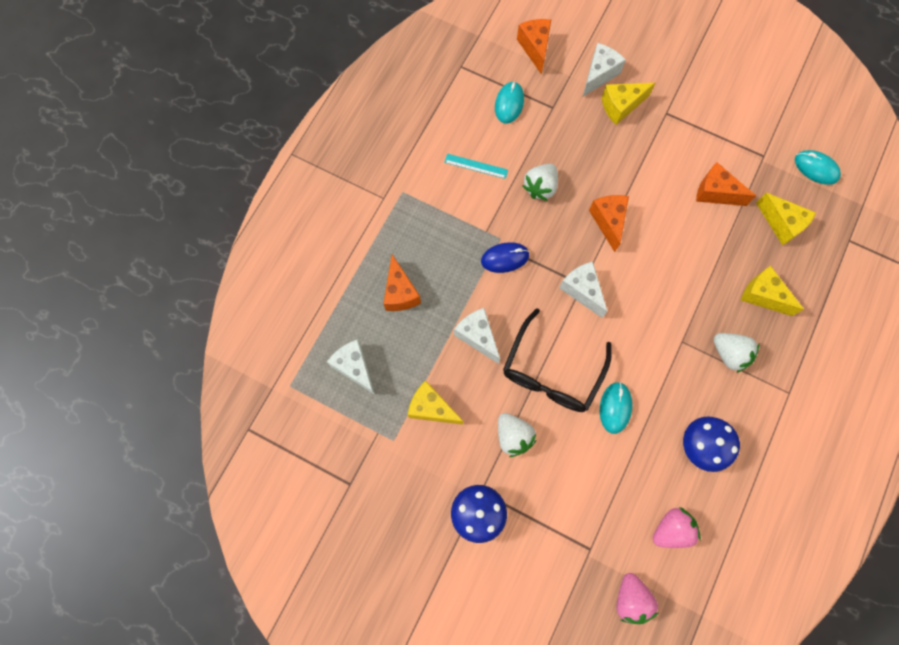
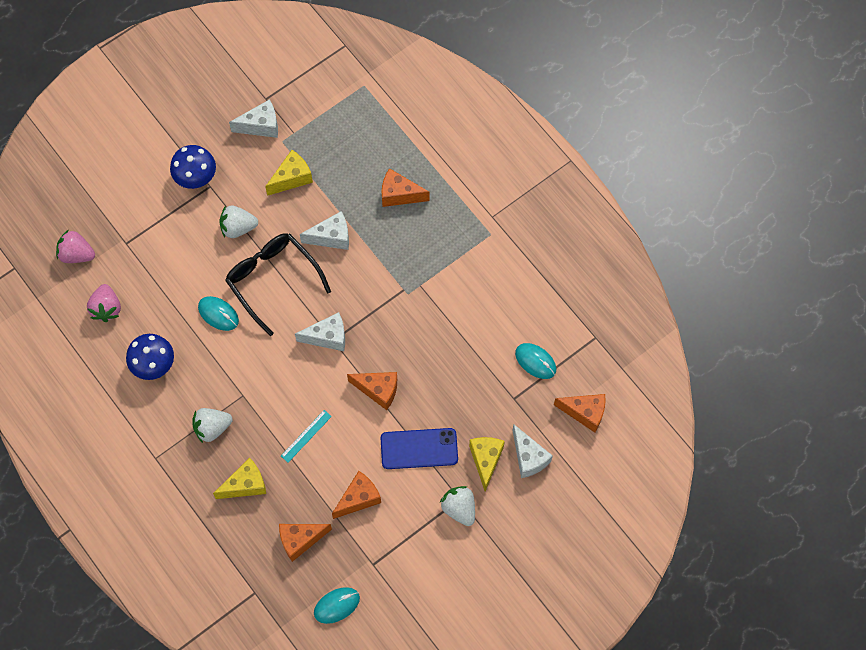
camera: 115 degrees right, 5 degrees down
(354, 367) = (354, 136): white cheese -> white cheese (261, 126)
(476, 166) = (486, 304): turquoise ruler -> turquoise ruler (306, 436)
(505, 258) = (388, 289): blue mouse -> none
(540, 187) = (439, 349): white strawberry -> white strawberry (459, 508)
(642, 163) = (419, 448): none -> blue phone
(781, 224) = (300, 540): yellow cheese -> orange cheese

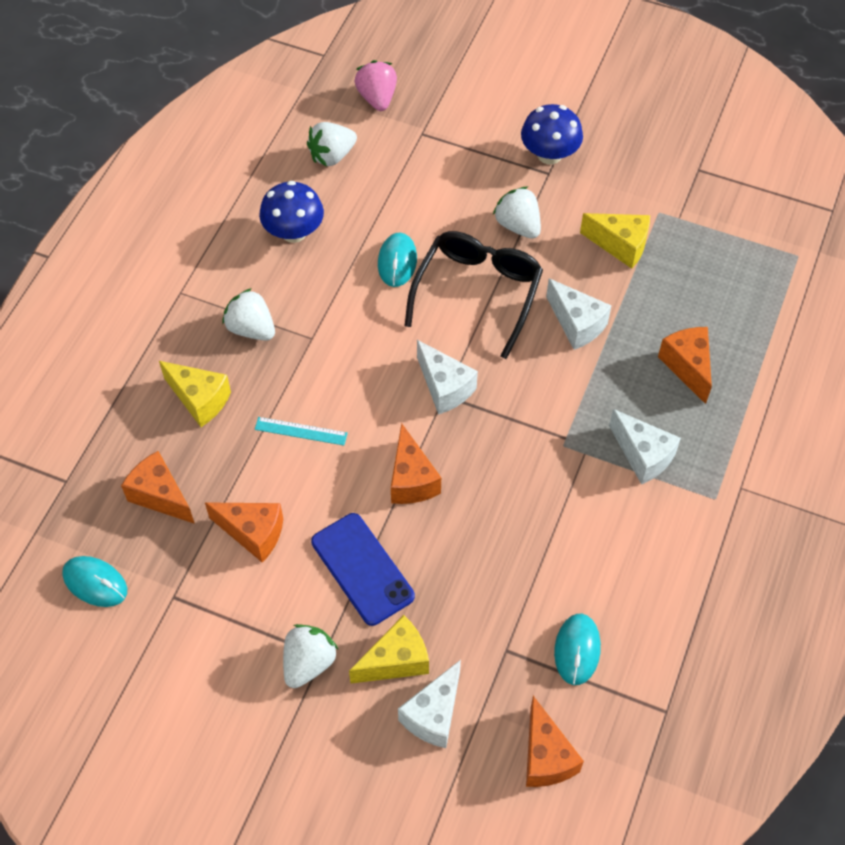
camera: 60 degrees right, 10 degrees down
(106, 308) = (332, 156): pink strawberry -> white strawberry
(261, 126) = (661, 182): white cheese -> white cheese (643, 455)

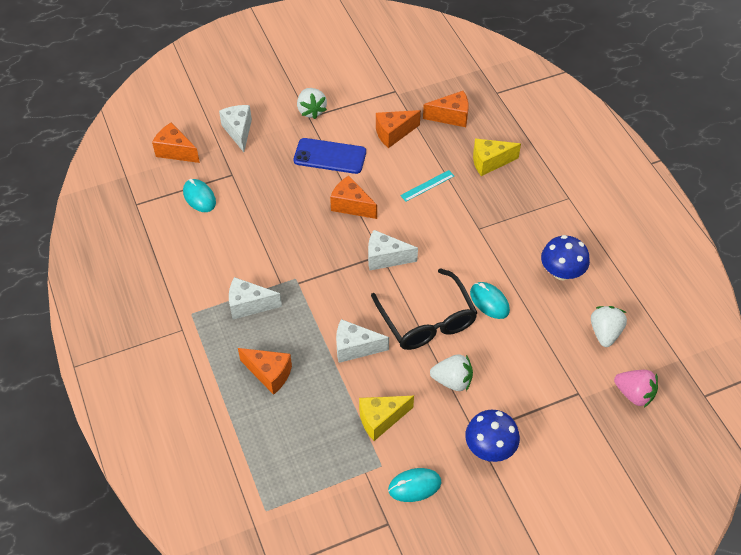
camera: 135 degrees right, 5 degrees down
(95, 583) = (432, 72): turquoise mouse -> turquoise mouse (414, 486)
(251, 328) = (512, 209): white strawberry -> none
(396, 660) = (276, 137): yellow cheese -> none

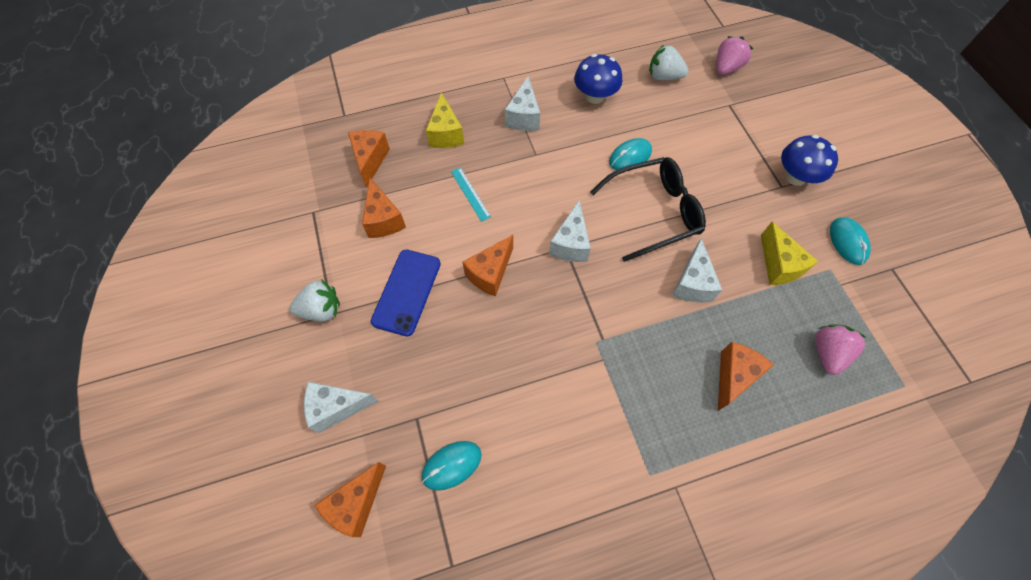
camera: 85 degrees left, 10 degrees up
(249, 305) = (636, 398): white cheese -> white cheese (524, 117)
(294, 450) = (827, 353): none -> pink strawberry
(452, 380) = (725, 198): white strawberry -> none

